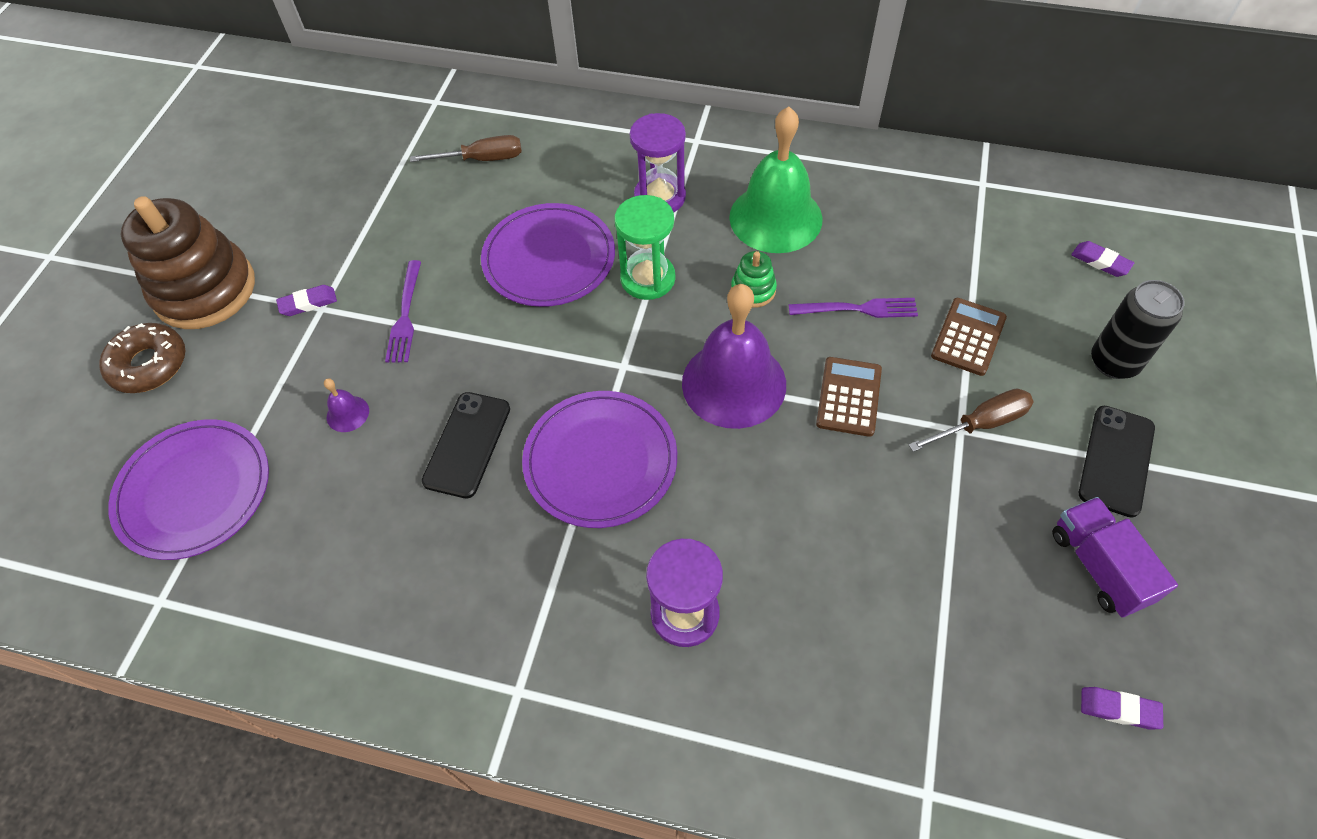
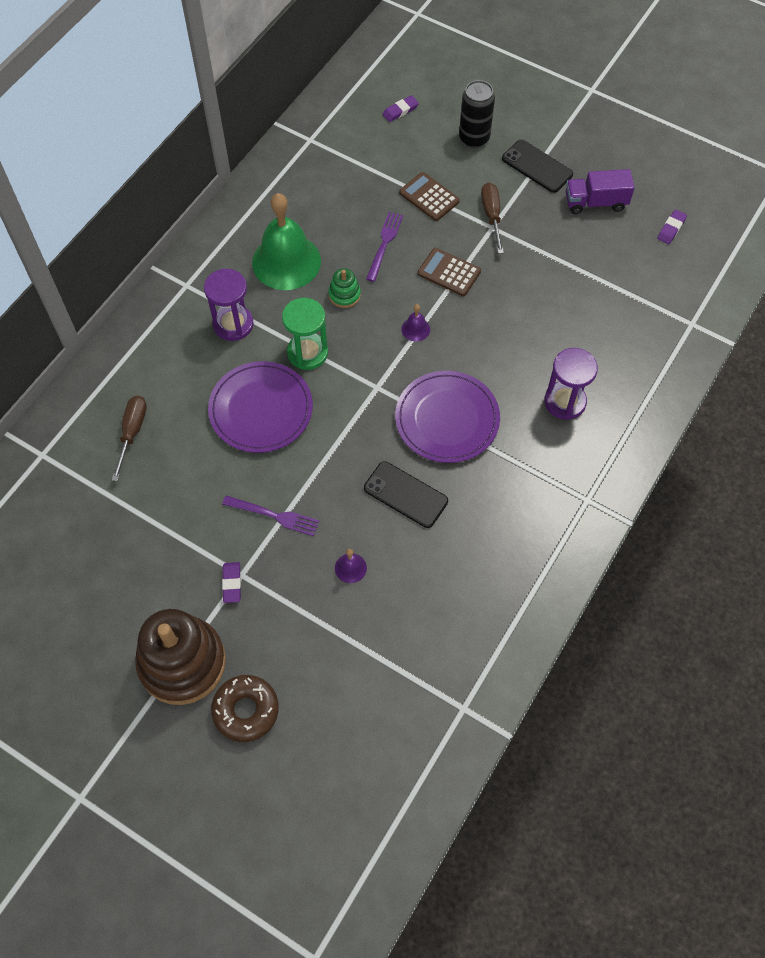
camera: 75 degrees left, 5 degrees up
(194, 491) = (380, 680): purple plate -> none
(734, 383) = (415, 329): purple bell -> purple bell, size x0.40

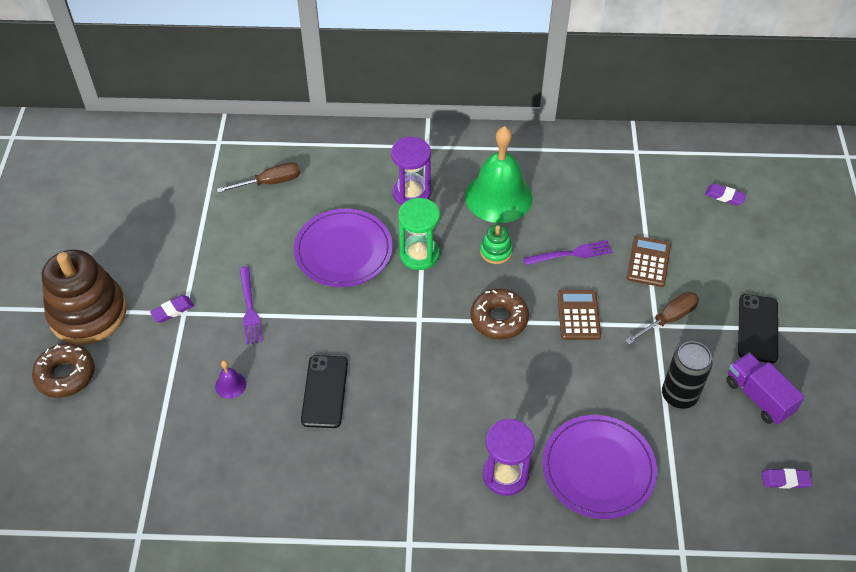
camera: 60 degrees right, 10 degrees down
(415, 329) = (499, 319): purple bell -> brown donut
(447, 419) = (421, 387): purple plate -> purple plate (598, 468)
(474, 138) = (745, 264): black can -> black can (679, 395)

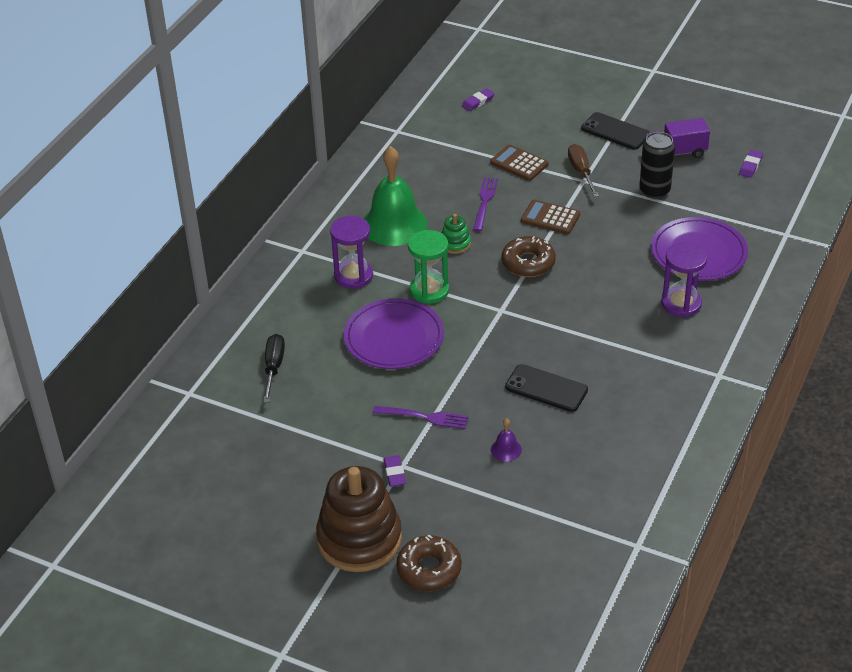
camera: 65 degrees left, 10 degrees down
(270, 182) = (273, 367): brown screwdriver -> black screwdriver

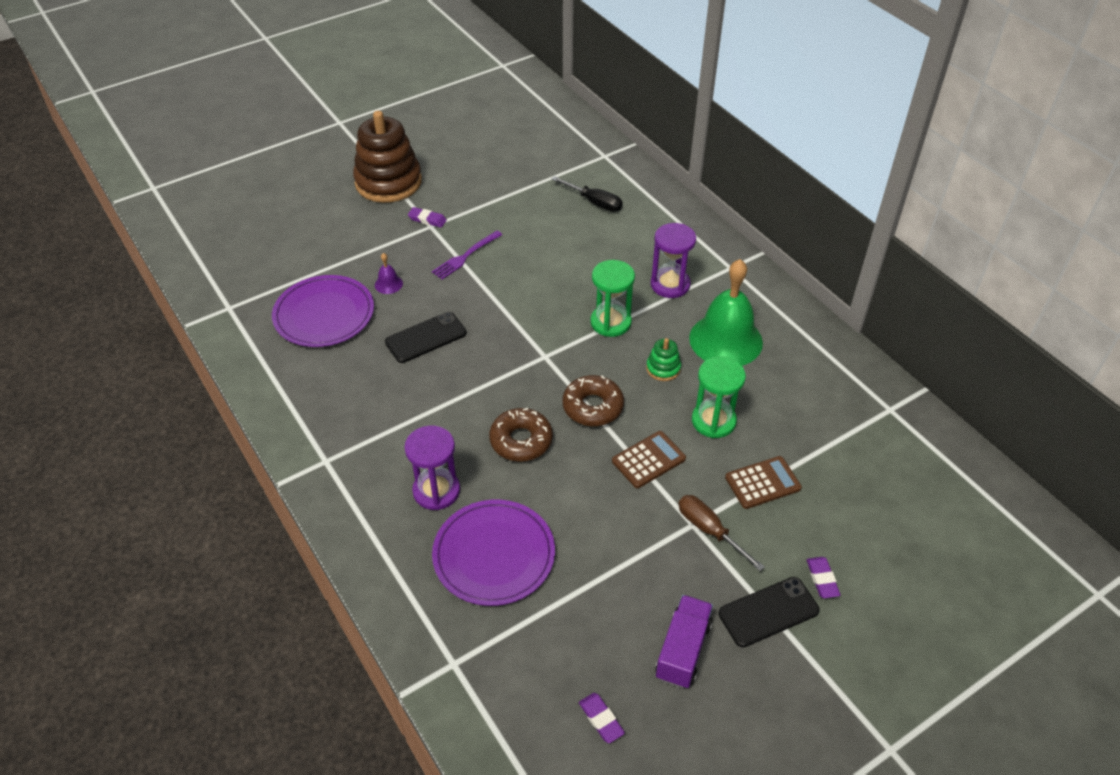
camera: 120 degrees right, 5 degrees up
(394, 337) = (569, 277): purple plate -> purple plate (324, 314)
(429, 569) = (329, 201): brown donut -> brown donut (521, 440)
(478, 102) = (912, 507): purple eraser -> purple eraser (822, 579)
(484, 202) = (713, 421): purple fork -> green hourglass
(581, 172) = (709, 530): brown screwdriver -> brown screwdriver turned 150 degrees counterclockwise
(654, 191) = (626, 581): black can -> none

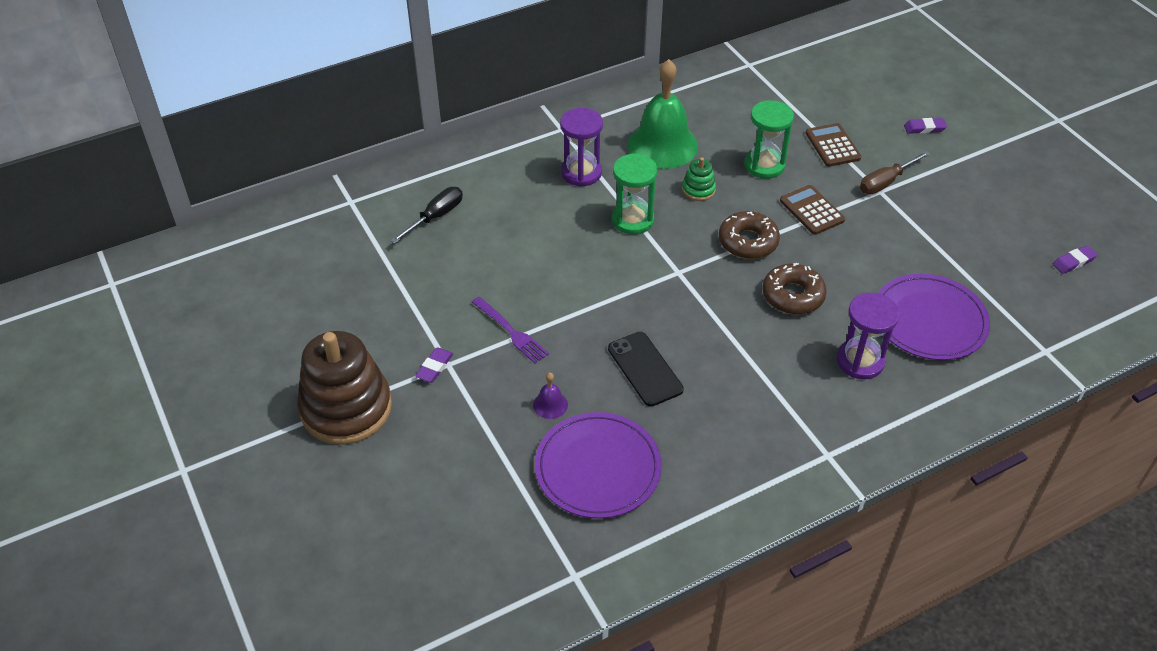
camera: 85 degrees left, 0 degrees up
(683, 650) = (1003, 210): purple truck -> none
(768, 612) = (959, 160): black phone -> none

